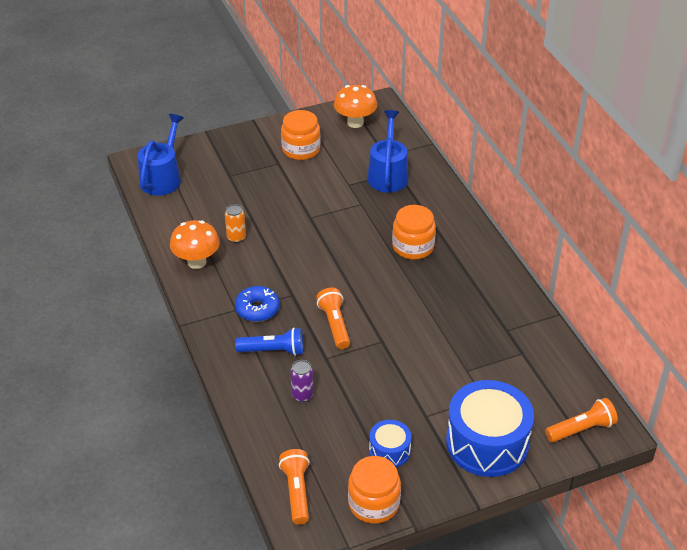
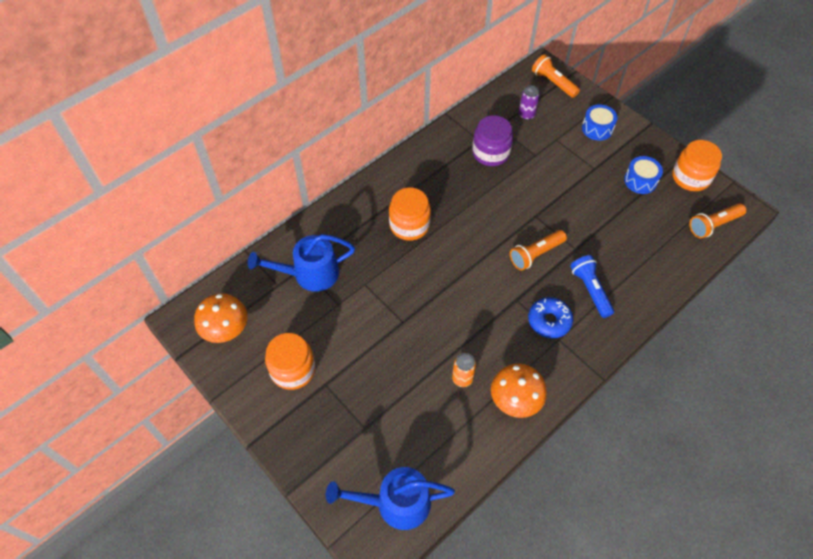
camera: 110 degrees left, 15 degrees up
(302, 395) = (624, 252): purple can -> purple can (526, 115)
(484, 333) = (490, 153): none -> purple jar
(487, 443) = (597, 128): blue drum -> blue drum, size x0.50

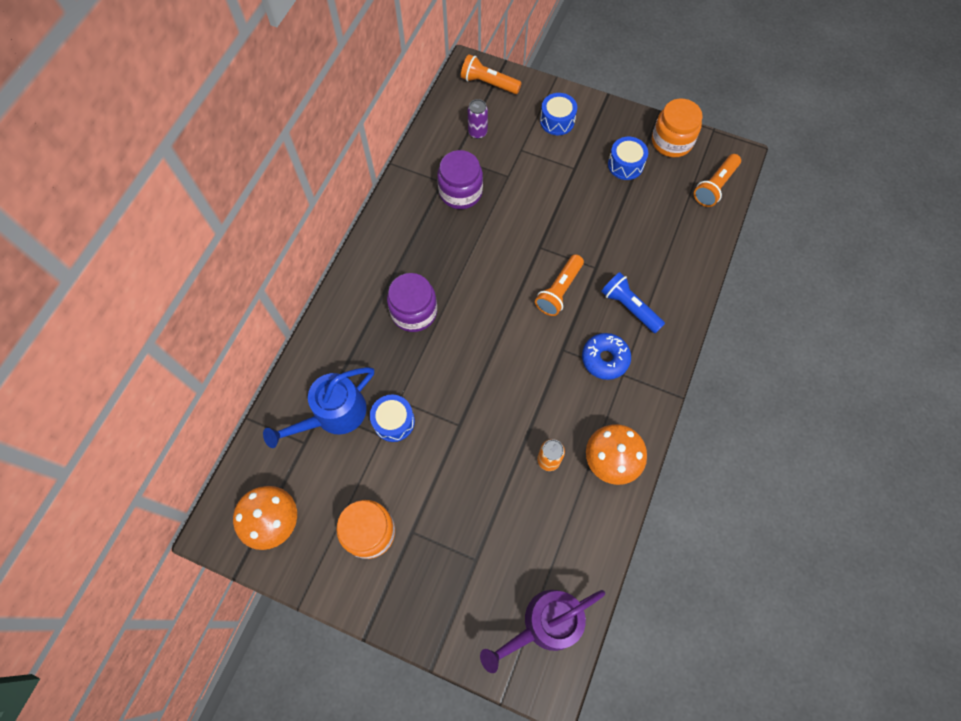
camera: 25 degrees left, 10 degrees up
(353, 298) = (394, 421): none -> blue drum
(395, 503) = (545, 624): blue watering can -> purple watering can
(409, 225) = (414, 312): orange jar -> purple jar

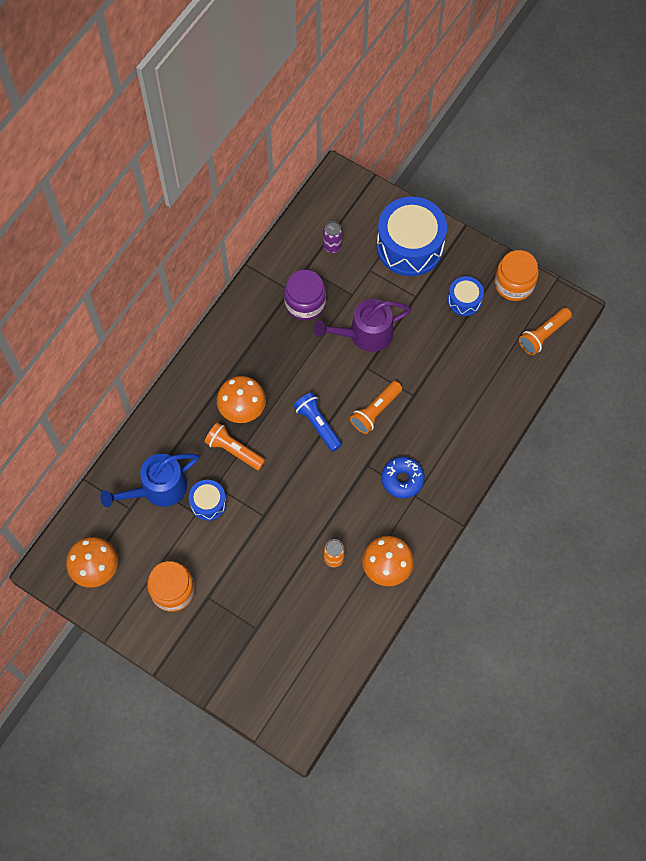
camera: 10 degrees right, 0 degrees up
(414, 312) = (242, 409): purple jar -> orange mushroom
(488, 83) = (353, 197): orange flashlight -> orange flashlight (234, 450)
(545, 624) = (302, 688): purple watering can -> purple watering can (365, 334)
(557, 121) = (410, 246): blue drum -> blue drum, size x2.01
(629, 307) = (435, 437): blue flashlight -> blue flashlight (318, 424)

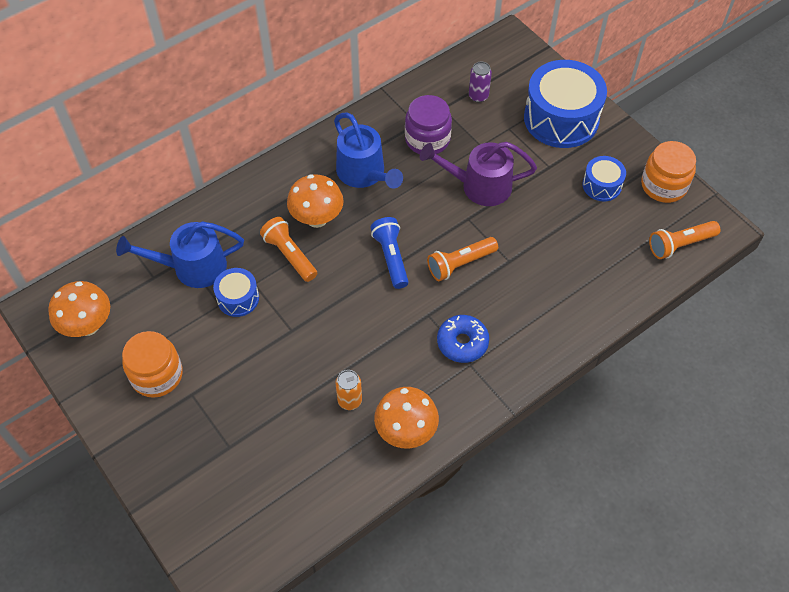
camera: 20 degrees right, 10 degrees down
(265, 354) = (364, 173): none -> blue watering can

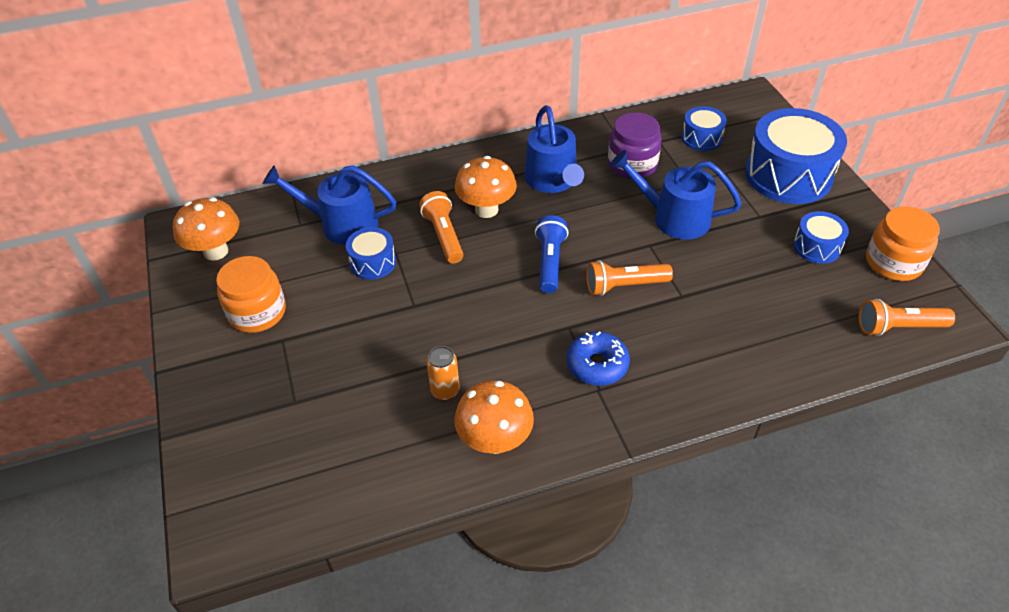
camera: 20 degrees right, 10 degrees down
(478, 96) = (701, 138): purple can -> blue drum
(479, 186) = (673, 217): purple watering can -> blue watering can

